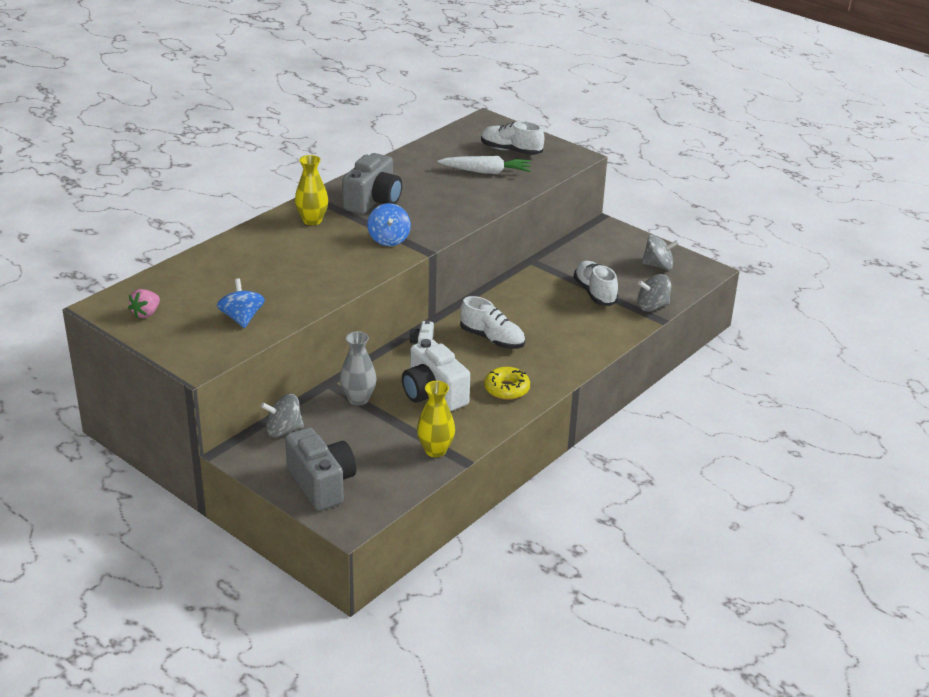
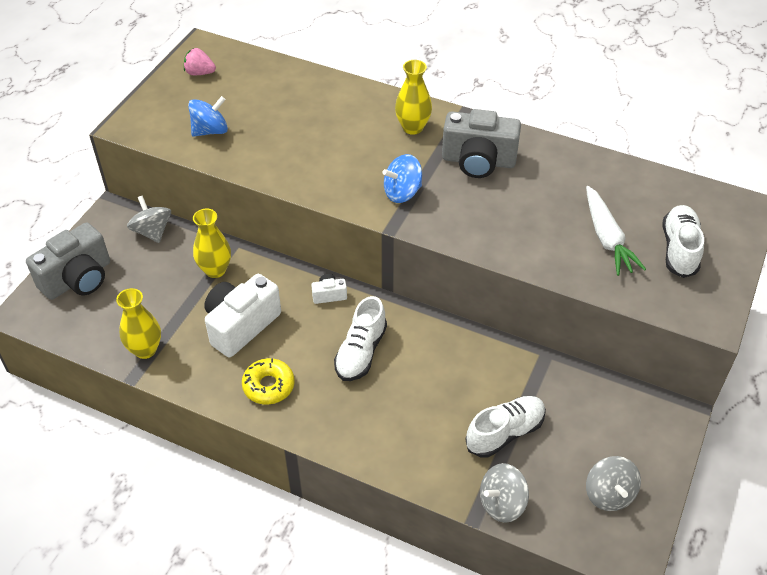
camera: 75 degrees right, 15 degrees up
(358, 399) = (215, 270): grey vase -> yellow vase
(652, 306) = (502, 503): grey spinning top -> grey spinning top turned 90 degrees counterclockwise

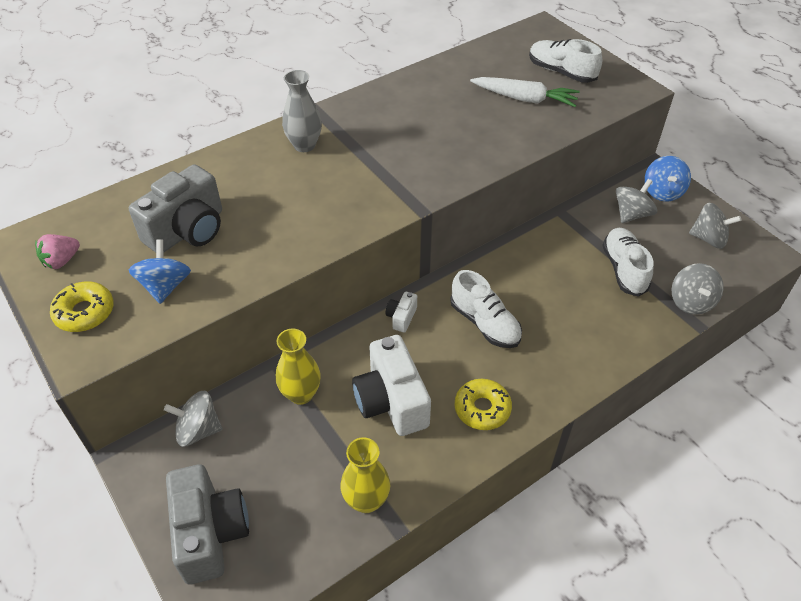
camera: 60 degrees left, 0 degrees up
(163, 107) = (85, 312): none -> yellow donut
(402, 192) = (382, 185): blue spinning top -> blue spinning top (662, 192)
(412, 127) = (304, 145): yellow vase -> grey vase
(478, 161) = (383, 126): grey camera -> grey camera (188, 230)
(591, 414) = (631, 214): none -> grey spinning top

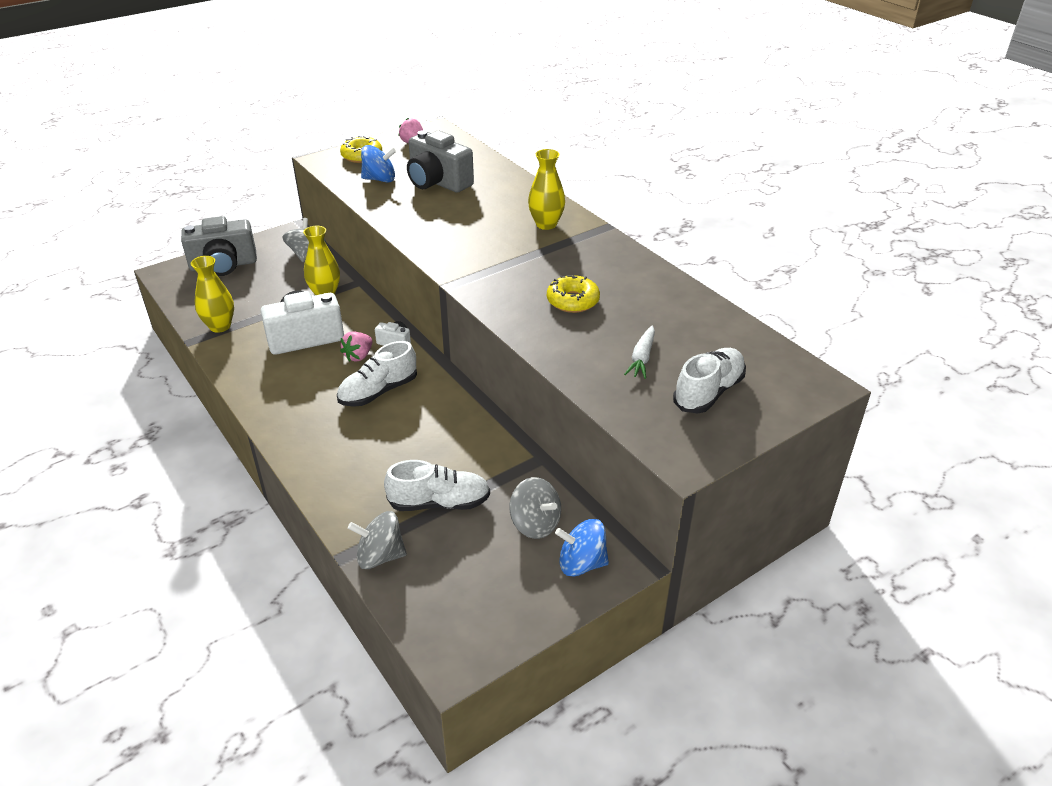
camera: 90 degrees right, 10 degrees down
(304, 145) = (546, 224): grey vase -> yellow vase
(426, 346) = (358, 356): none -> pink strawberry
(482, 409) = (282, 386): yellow donut -> yellow donut (572, 301)
(525, 99) = (642, 358): white carrot -> white carrot, size x0.64
(708, 239) = (487, 596): grey spinning top -> none

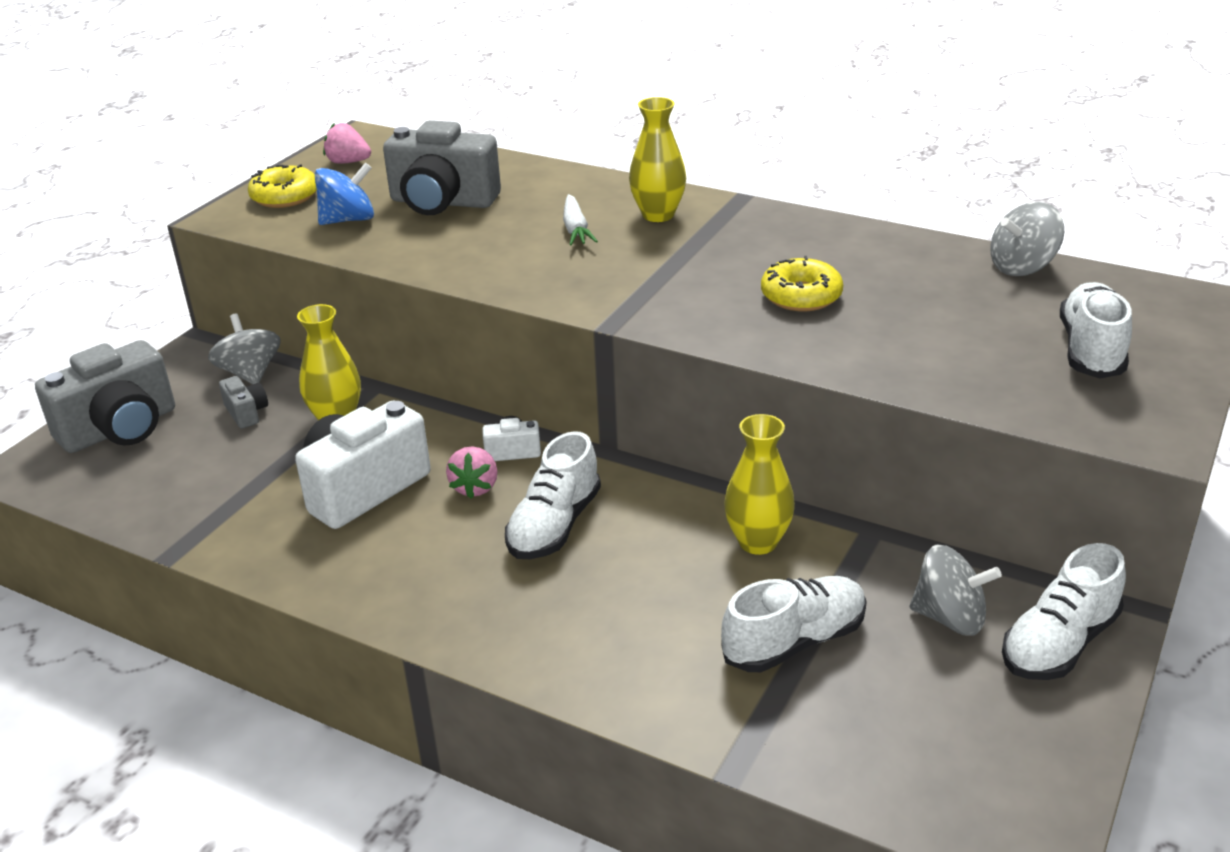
camera: 25 degrees left, 5 degrees down
(220, 326) = (201, 518): yellow vase -> yellow vase (758, 542)
(286, 276) = (246, 413): none -> grey camera
(380, 556) = (784, 749): grey spinning top -> grey spinning top (1022, 267)
(581, 563) = (1058, 643): blue spinning top -> white shoe
(642, 358) = (966, 336): white carrot -> white carrot (575, 229)

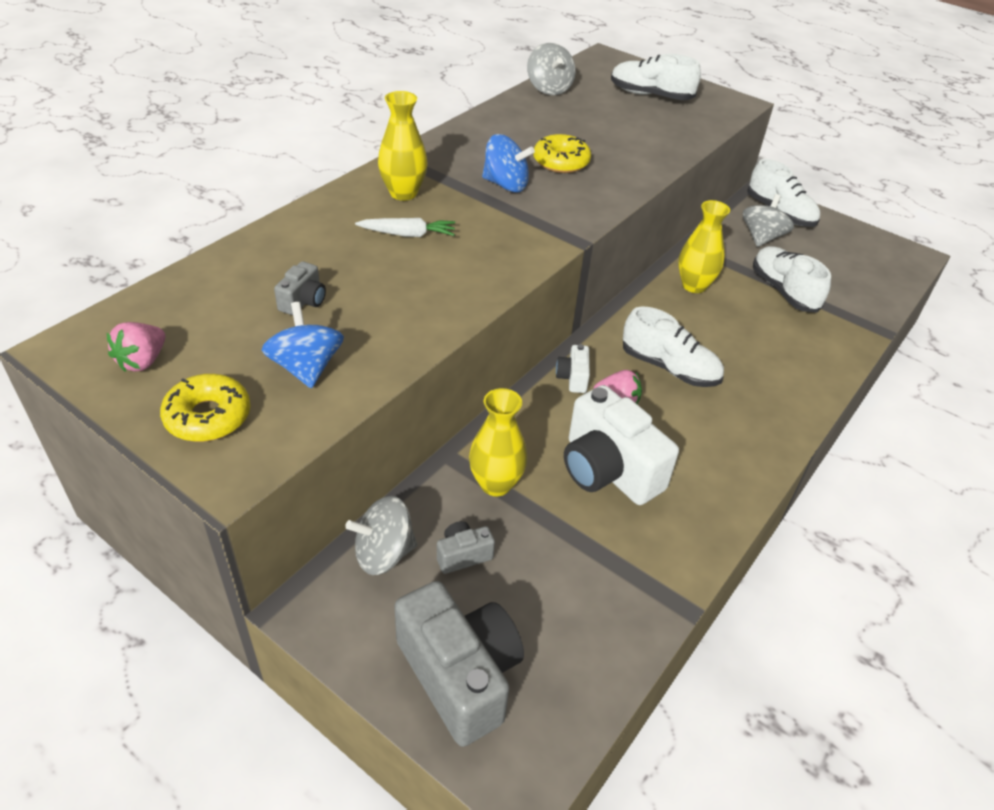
camera: 85 degrees left, 10 degrees up
(442, 202) = (303, 301): grey camera -> grey camera, size x0.45
(715, 267) = (506, 185): none -> blue spinning top

